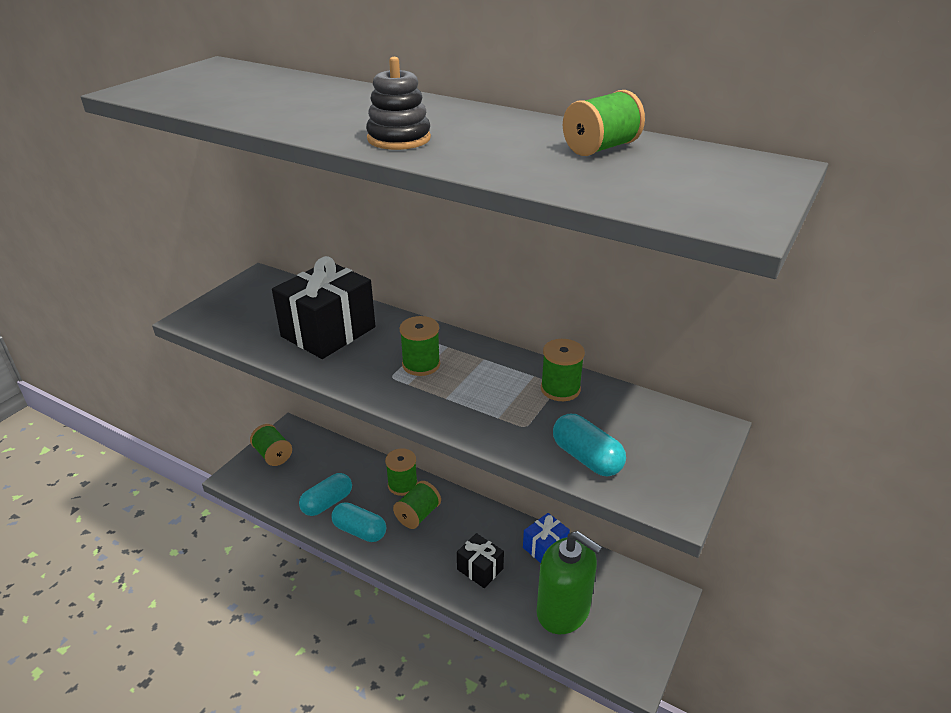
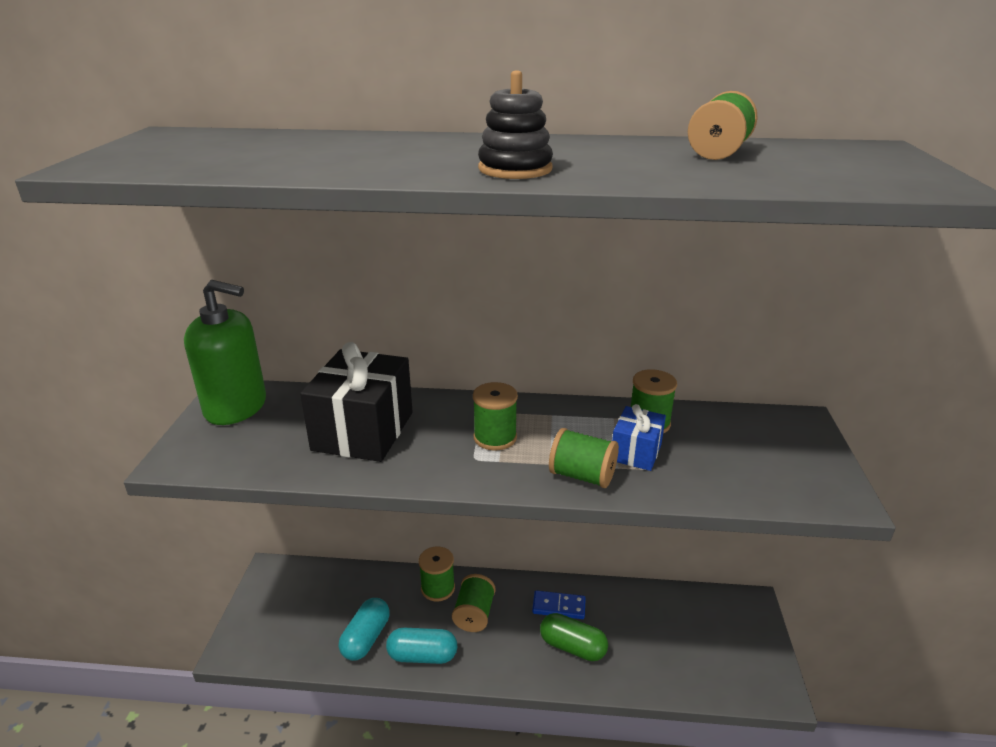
camera: 25 degrees left, 5 degrees down
(273, 455) = (267, 606): green spool -> green spool (582, 476)
(480, 569) = (572, 647): black gift -> green capsule
(490, 534) = (558, 606): none -> blue domino
(545, 547) = (618, 600): blue gift -> blue gift (636, 452)
(563, 610) = (676, 656): green soap dispenser -> green soap dispenser (236, 407)
(586, 458) = (731, 480): turquoise capsule -> none

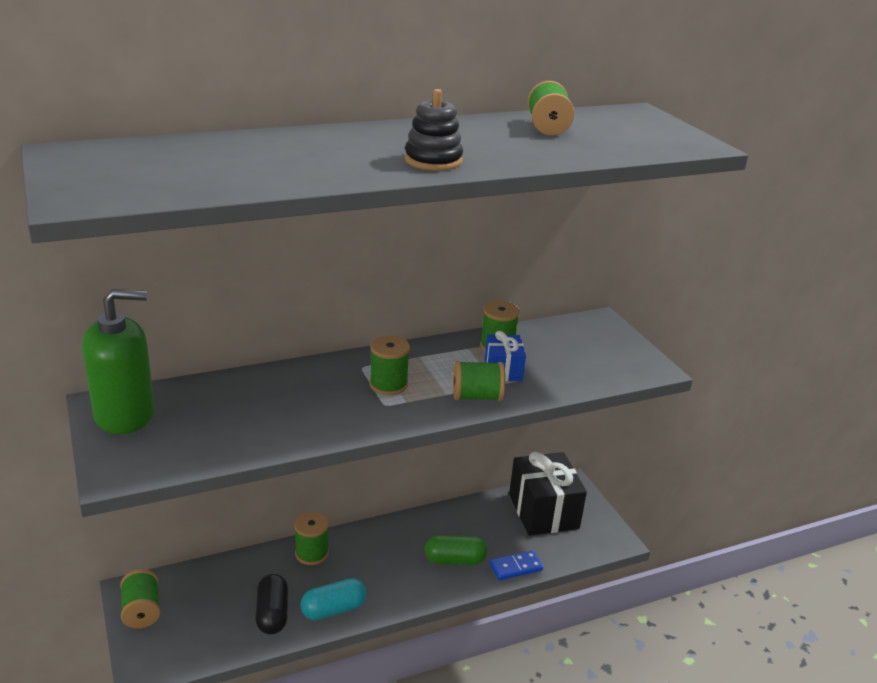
camera: 30 degrees left, 0 degrees up
(363, 431) = (271, 406): black gift -> black gift (543, 511)
(366, 638) = (272, 614): turquoise capsule -> black capsule
(474, 614) = (358, 563): green spool -> green spool (142, 611)
(558, 606) = (426, 534): blue domino -> blue domino (516, 567)

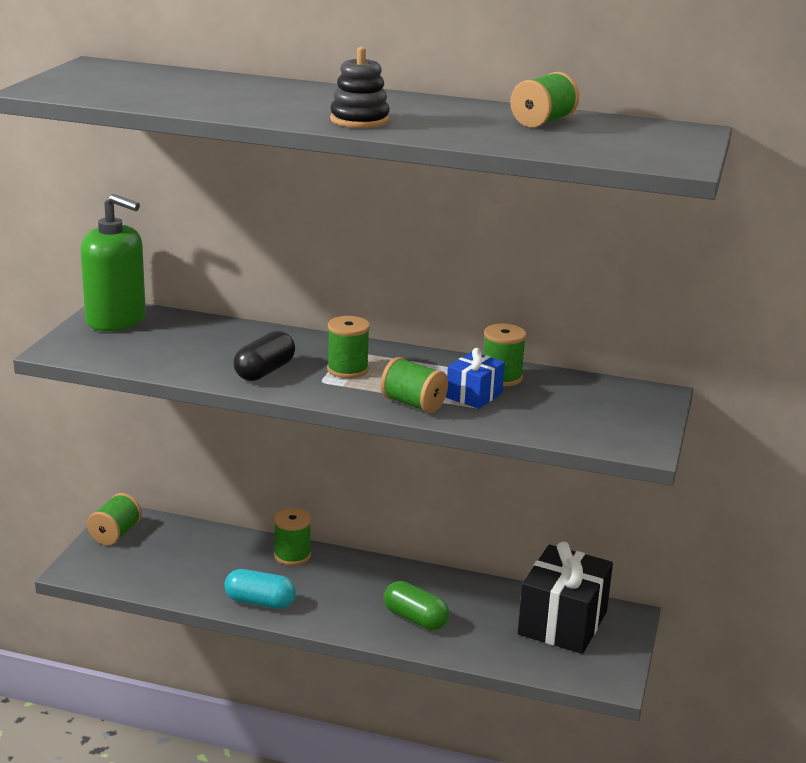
camera: 40 degrees right, 5 degrees down
(272, 614) = (207, 581): black capsule -> black capsule (264, 371)
(516, 567) = (469, 651): blue domino -> none

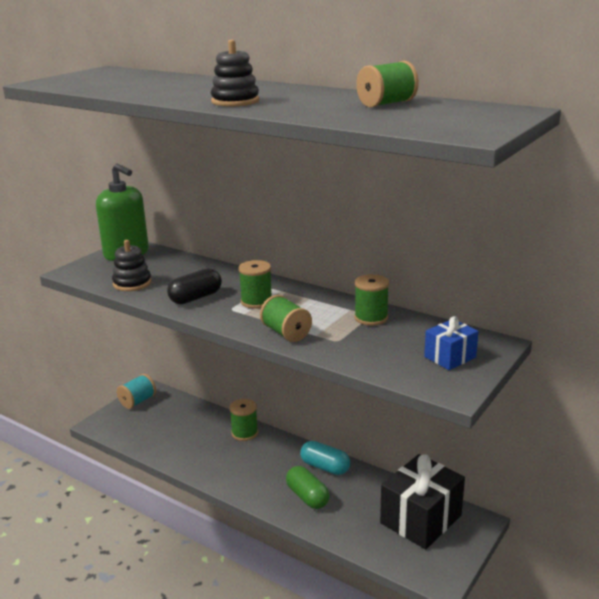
camera: 20 degrees right, 0 degrees up
(115, 534) = (138, 401): green spool -> turquoise spool
(161, 359) = (132, 283): none -> black stacking toy
(260, 602) = (203, 466): turquoise capsule -> turquoise capsule (325, 467)
(474, 395) = (339, 330): blue gift -> blue gift (450, 357)

